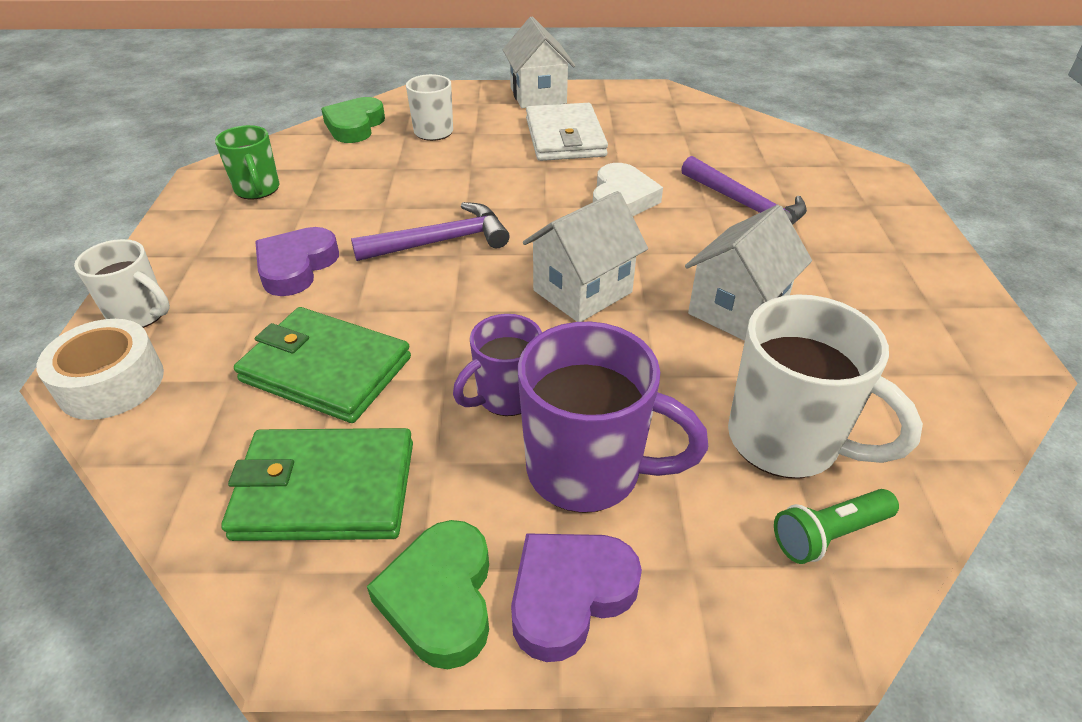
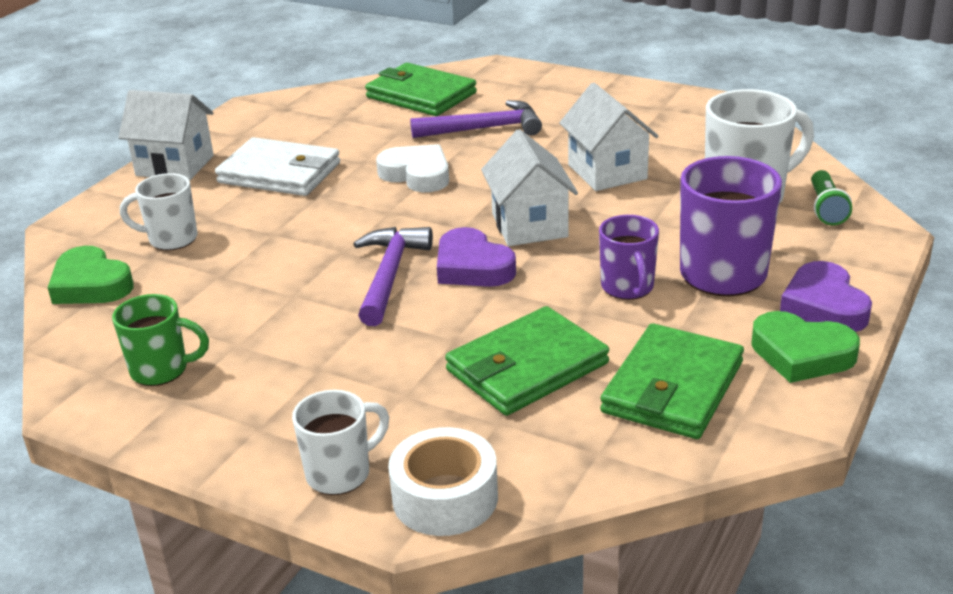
camera: 60 degrees left, 10 degrees down
(296, 266) = (349, 363): purple heart -> purple heart (472, 267)
(770, 153) = (421, 95): none -> green wallet

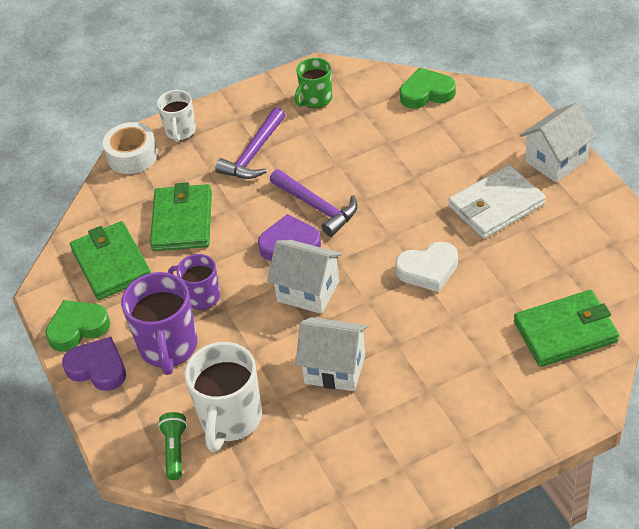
camera: 130 degrees right, 15 degrees up
(171, 239) = (450, 134): white mug -> none
(484, 129) = (467, 339): purple hammer -> purple hammer (254, 154)
(826, 208) = (175, 450): green flashlight -> green flashlight turned 45 degrees clockwise

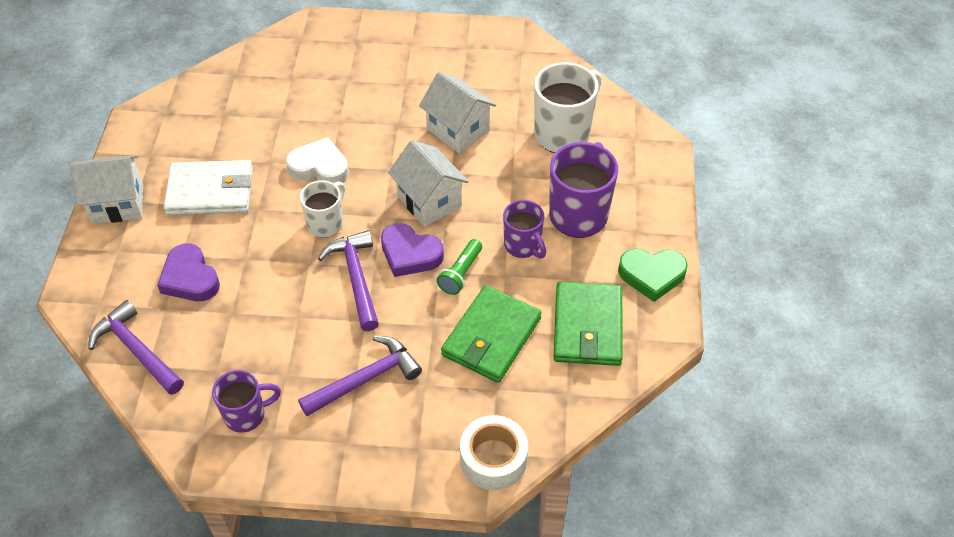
camera: 155 degrees left, 5 degrees up
(98, 368) = (650, 228): purple heart -> purple heart (190, 278)
(175, 450) = (619, 133): green flashlight -> green flashlight (461, 273)
(180, 132) = (420, 462): white mug -> white mug (326, 223)
(316, 99) = (246, 415): green mug -> purple mug
(426, 93) = (136, 350): green heart -> purple hammer
(565, 331) = (273, 72): green wallet -> none

